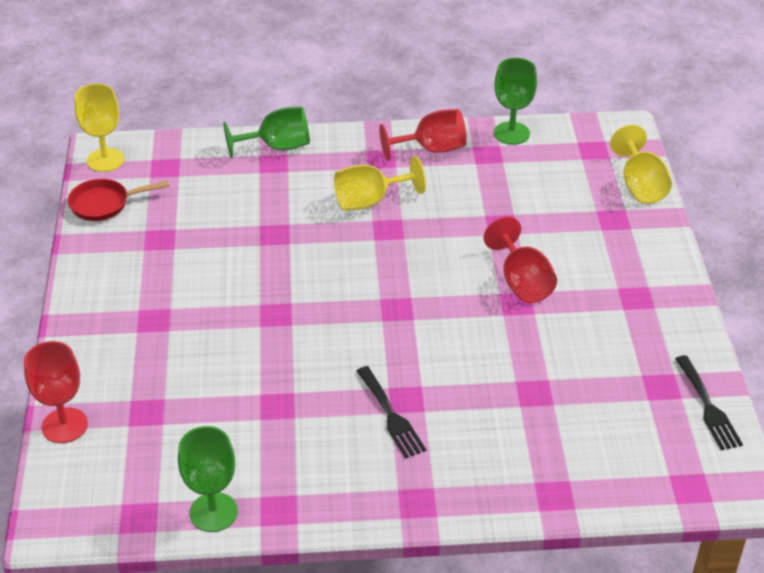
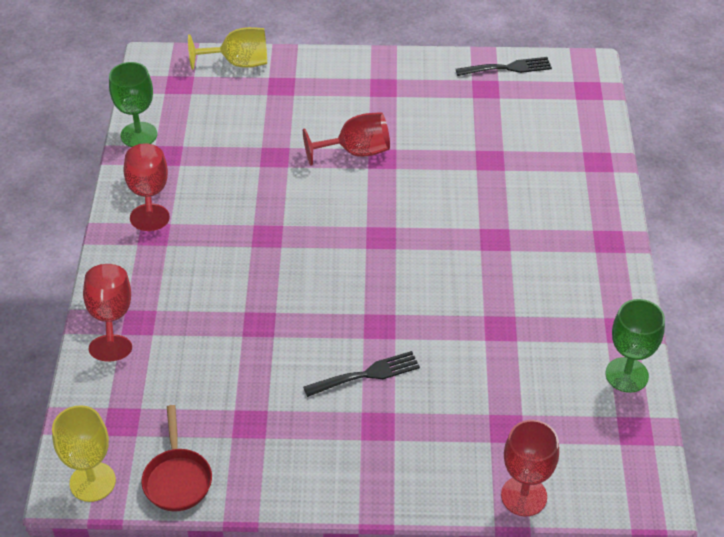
camera: 85 degrees left, 5 degrees up
(277, 147) = (111, 318): green goblet -> red goblet
(370, 201) = (221, 246): yellow goblet -> none
(391, 415) = (514, 250): black fork -> black fork (367, 374)

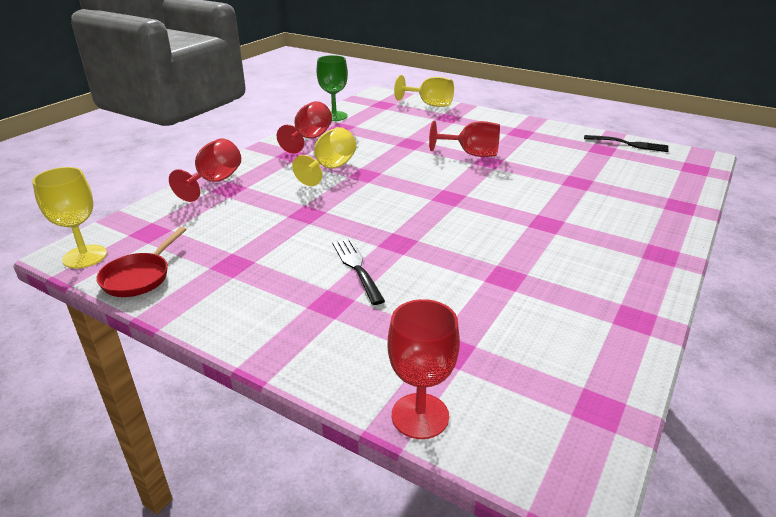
camera: 30 degrees right, 15 degrees down
(221, 241) = (330, 168): none -> yellow goblet
(367, 374) = (356, 267): black fork -> black fork turned 120 degrees counterclockwise
(626, 375) = (619, 356): green goblet -> none

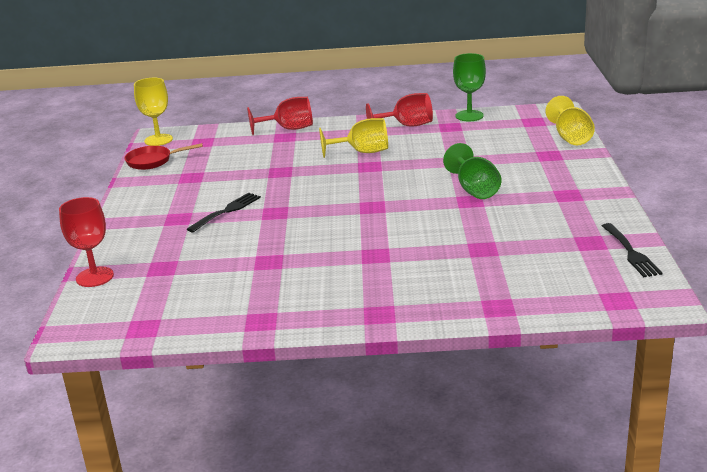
camera: 60 degrees right, 5 degrees down
(471, 154) = (474, 189): red goblet -> green goblet

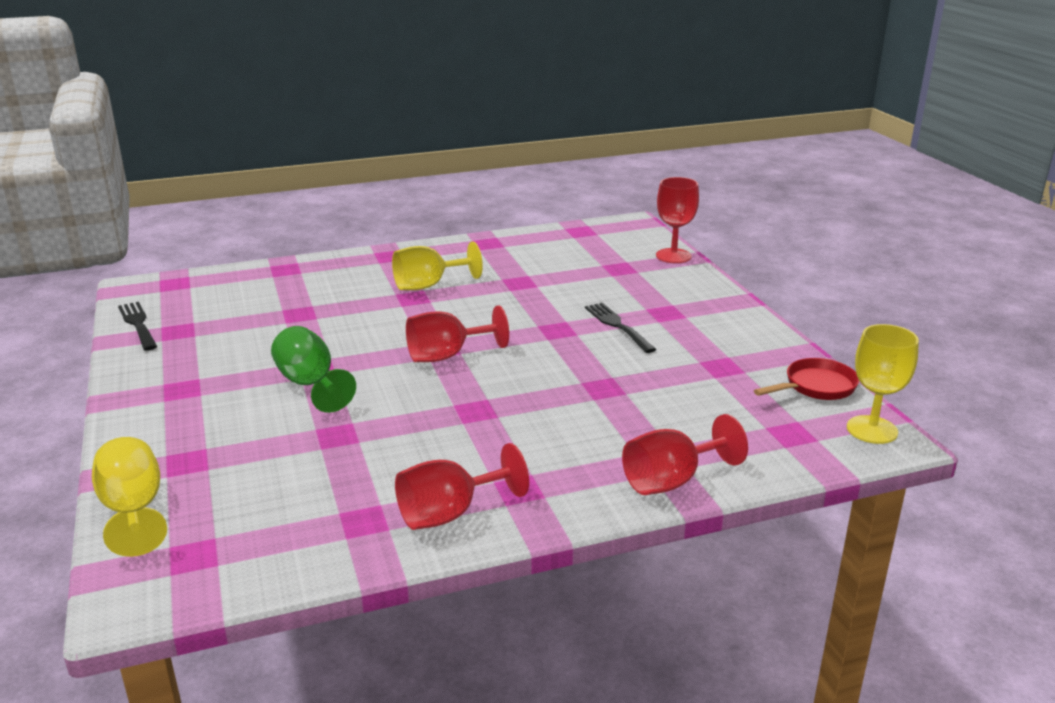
camera: 160 degrees right, 0 degrees up
(227, 211) = (617, 326): black fork -> black fork turned 135 degrees clockwise
(362, 152) = (501, 437): yellow goblet -> yellow goblet (428, 285)
(370, 200) = (447, 356): none -> red goblet
(469, 116) = (327, 560): green goblet -> none

